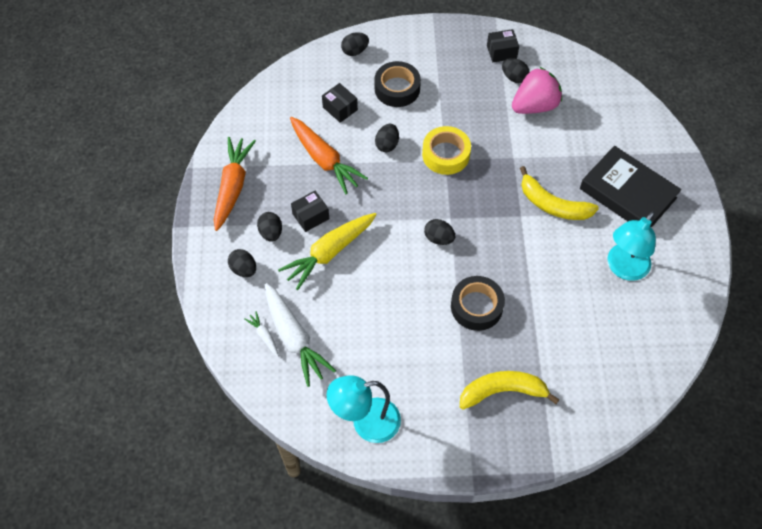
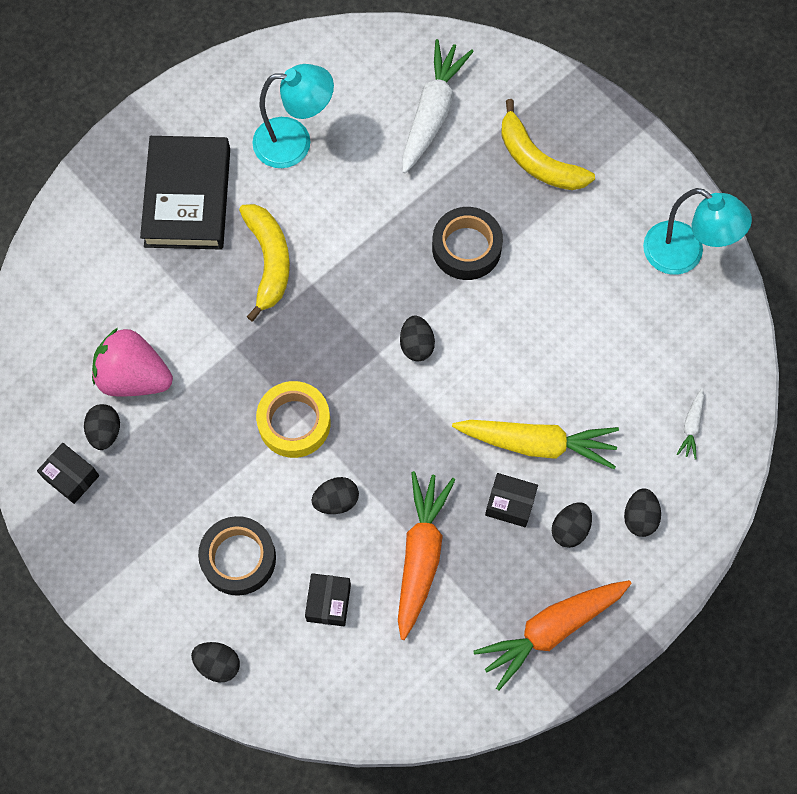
camera: 130 degrees left, 10 degrees up
(294, 338) = (666, 394): white carrot -> white carrot (432, 112)

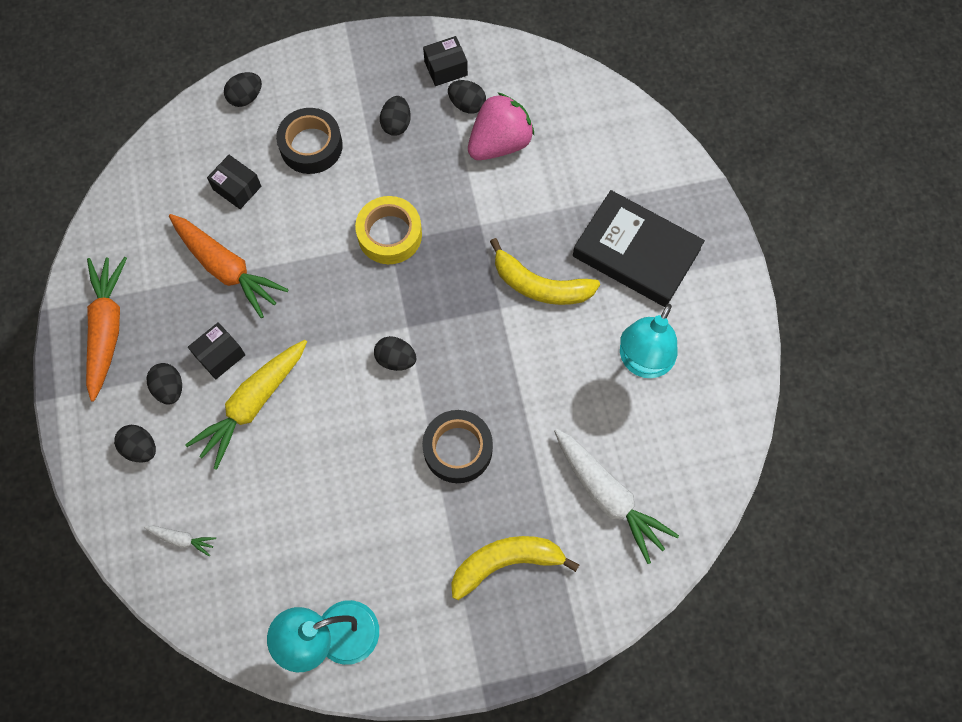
camera: 120 degrees right, 0 degrees up
(336, 500) = (308, 232): black egg -> black egg (396, 124)
(691, 426) = (182, 539): white carrot -> white carrot turned 150 degrees clockwise

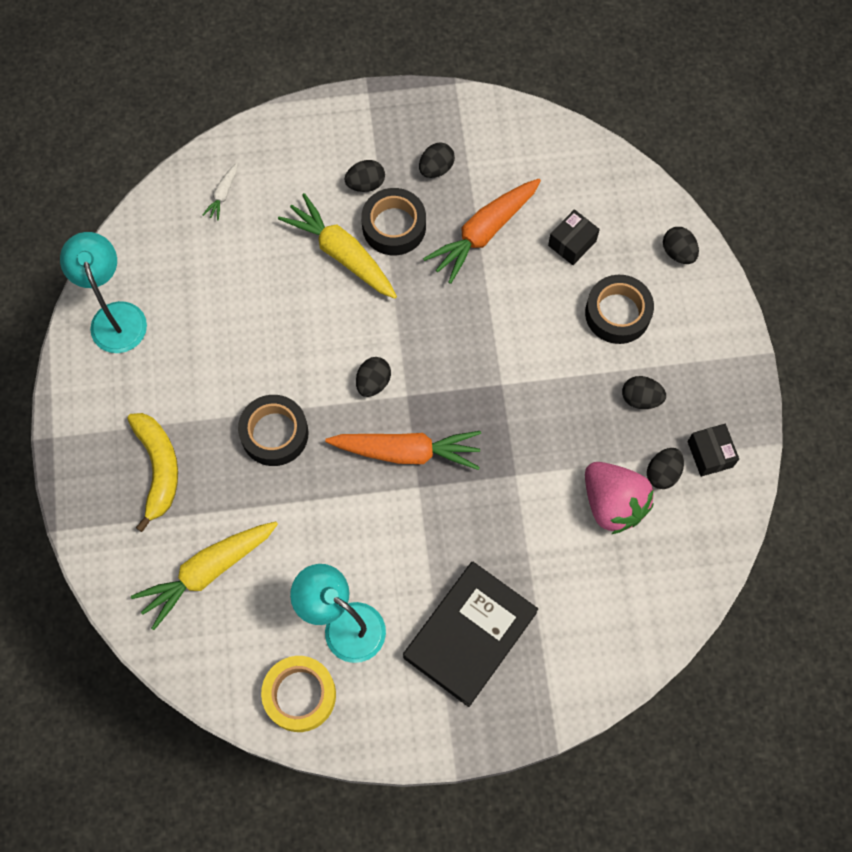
camera: 95 degrees right, 0 degrees up
(107, 328) = (431, 132): orange carrot -> orange carrot (407, 452)
(140, 448) = (311, 161): black egg -> black egg (436, 168)
(220, 355) = (394, 226): black box -> black tape
(389, 234) = (510, 384): yellow tape -> yellow tape (300, 695)
(540, 285) = (440, 529): yellow banana -> none
(608, 497) = (207, 572): white carrot -> yellow carrot

